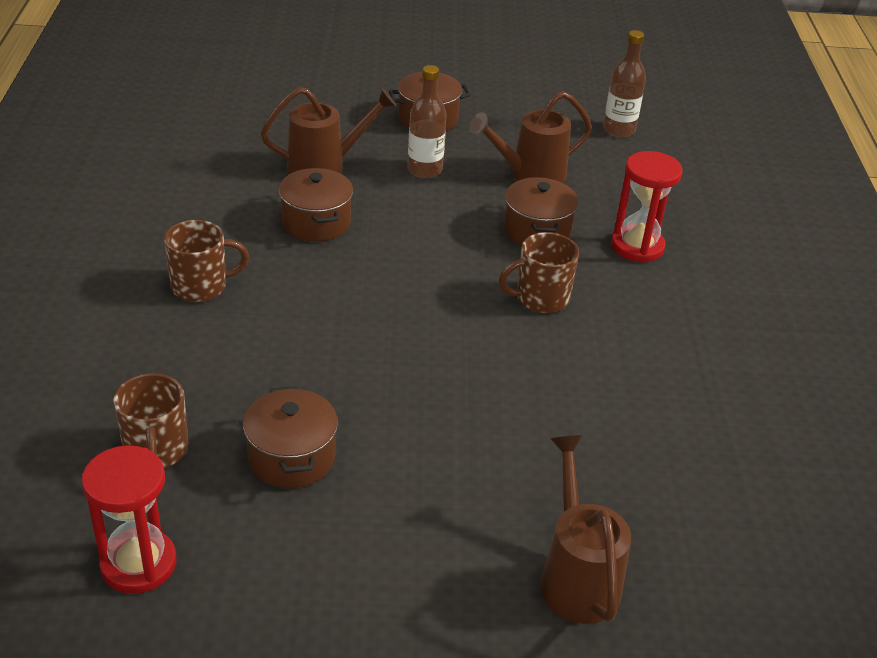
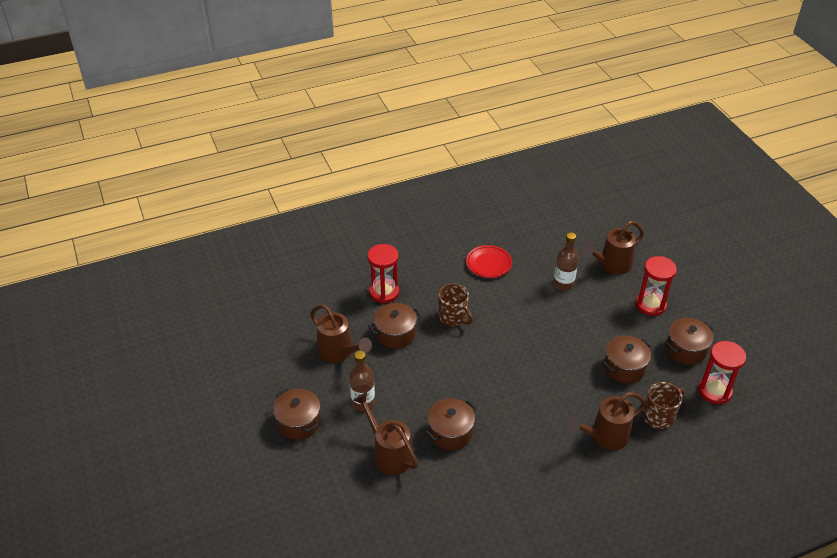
camera: 110 degrees left, 5 degrees up
(177, 366) = (605, 436): none -> brown watering can
(201, 286) = (542, 458): brown mug -> none
(267, 577) = (686, 349): none -> brown pot
(421, 584) = (650, 305): none -> red hourglass
(619, 130) = (261, 326): brown bottle -> brown bottle (563, 284)
(660, 387) = (489, 263): none -> red plate

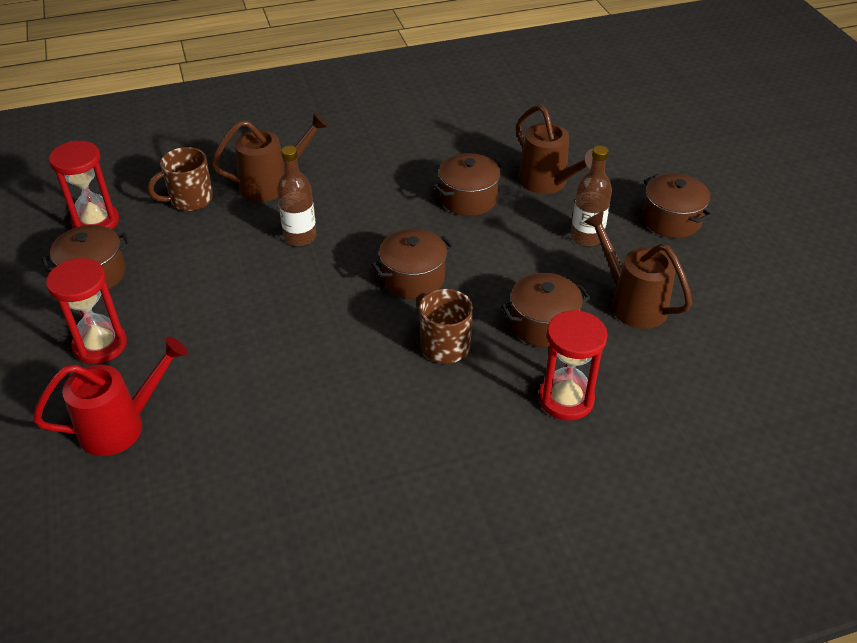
camera: 175 degrees left, 0 degrees up
(489, 263) = (359, 446): red plate -> none
(563, 284) = (232, 393): brown bottle -> brown bottle (300, 237)
(611, 265) = (121, 426): brown watering can -> red watering can
(624, 368) = (202, 256): brown pot -> brown pot (413, 278)

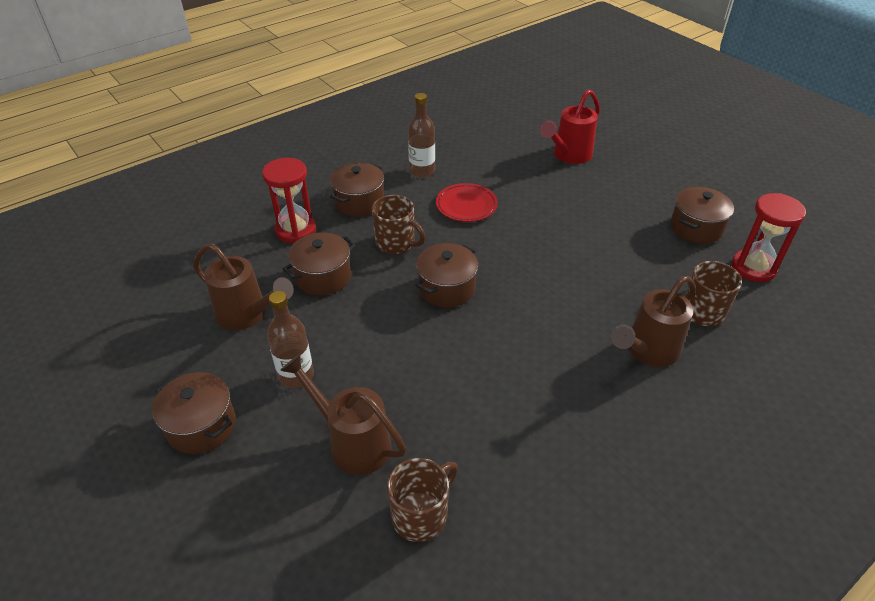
camera: 160 degrees right, 0 degrees up
(100, 345) = (632, 188): red hourglass -> none
(300, 237) = (570, 300): brown bottle -> brown bottle (422, 171)
(328, 377) = (466, 205): none -> red plate
(468, 199) = (436, 391): brown pot -> brown pot (359, 202)
(511, 138) = (421, 515): none -> brown mug

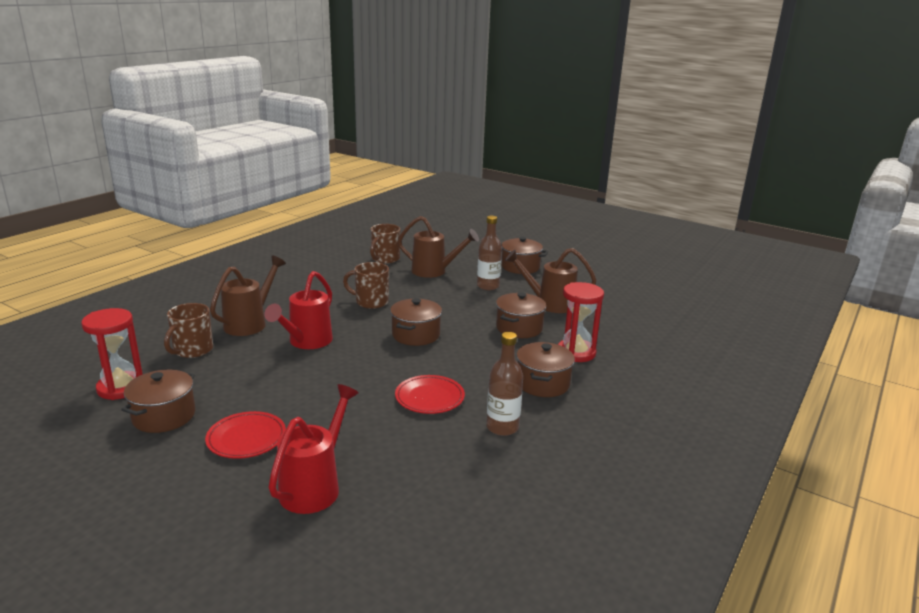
camera: 160 degrees right, 20 degrees down
(396, 243) = (478, 357): brown mug -> brown mug (370, 302)
(573, 300) = (307, 342): none -> red watering can
(621, 196) = (246, 438): none -> red plate

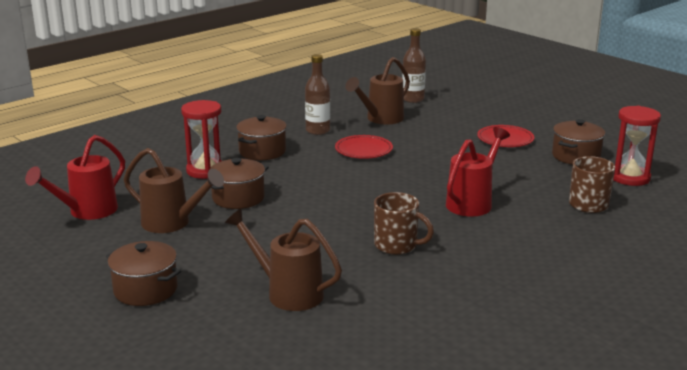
camera: 165 degrees left, 0 degrees up
(249, 323) = (543, 229): brown watering can -> brown watering can (381, 119)
(314, 486) = (453, 116): red watering can -> red watering can (87, 211)
(385, 259) = (358, 330): brown mug -> none
(416, 335) = (355, 200): brown pot -> none
(488, 286) = (227, 257): brown bottle -> brown bottle (413, 99)

